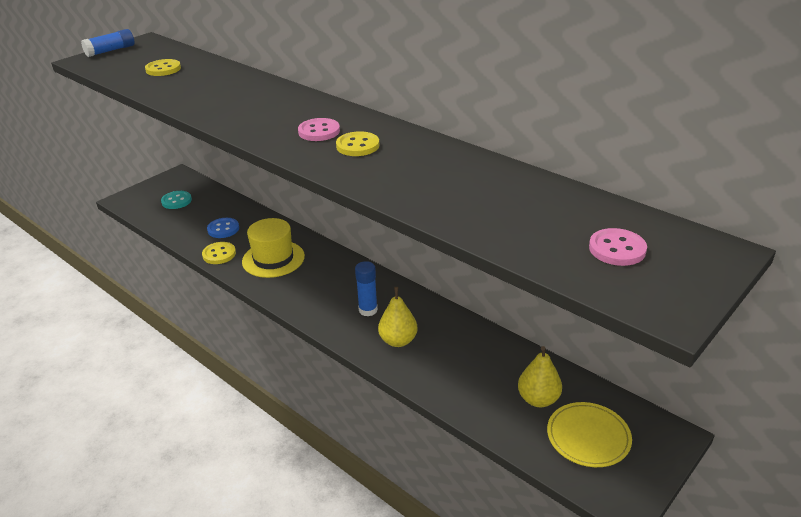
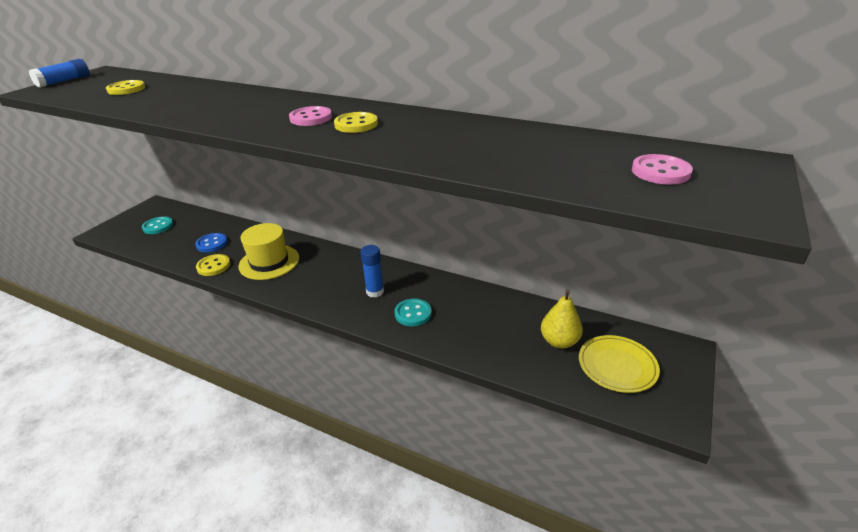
camera: 15 degrees left, 0 degrees up
(398, 341) = (413, 313): yellow pear -> turquoise button

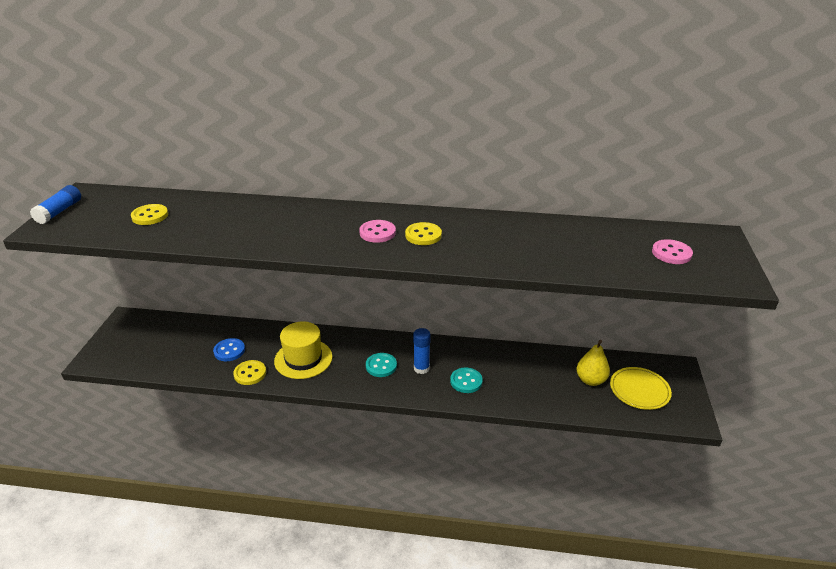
camera: 20 degrees left, 0 degrees up
(158, 226) = (153, 342): turquoise button -> turquoise button (381, 366)

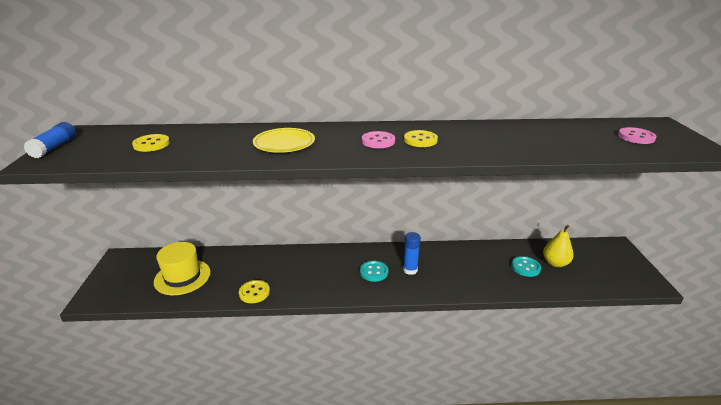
camera: 10 degrees left, 5 degrees down
(229, 351) = (228, 275): blue button -> none
(303, 359) = (301, 274): yellow hat -> yellow hat (182, 277)
(466, 381) = (453, 276): turquoise button -> turquoise button (525, 267)
(639, 390) = (598, 266): yellow plate -> yellow plate (284, 143)

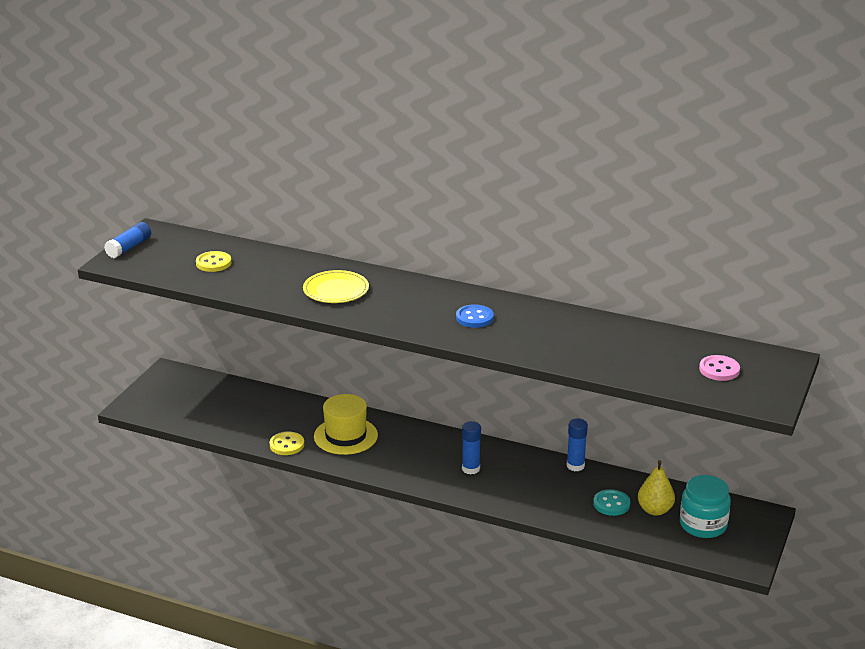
camera: 25 degrees right, 0 degrees up
(182, 277) = (223, 409): yellow hat -> yellow hat (345, 436)
(374, 272) = (427, 459): turquoise button -> none
(378, 141) = (430, 309): pink button -> none
(420, 140) = (474, 318): yellow button -> blue button
(476, 247) = (575, 466): none -> blue glue stick
(594, 264) = (703, 525): none -> turquoise jar

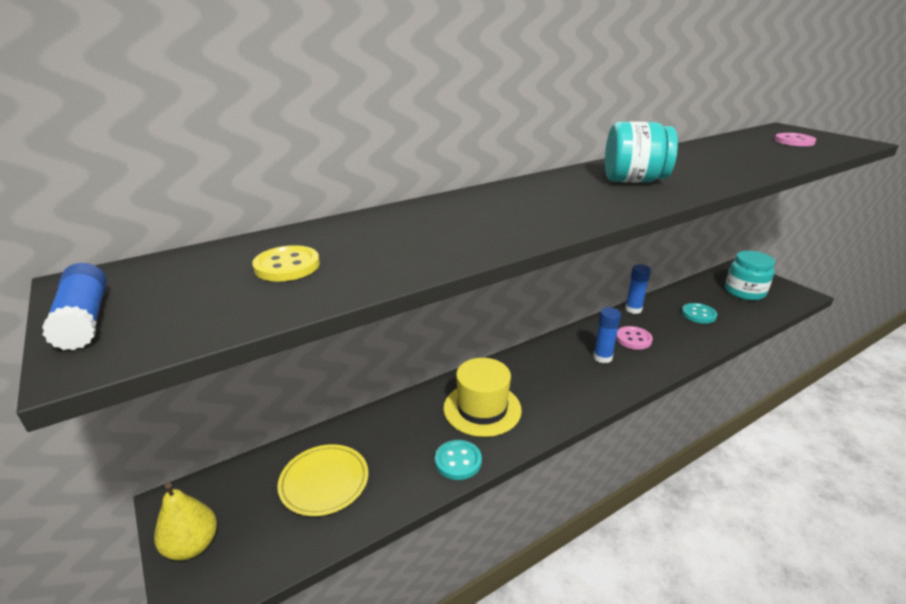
camera: 55 degrees left, 0 degrees up
(287, 445) = (458, 461): yellow button -> turquoise button
(336, 290) = (490, 217): yellow plate -> yellow plate (324, 482)
(474, 318) = (633, 180): blue button -> turquoise jar
(519, 477) = (633, 339): none -> pink button
(655, 510) = (716, 301): yellow pear -> yellow pear (192, 546)

